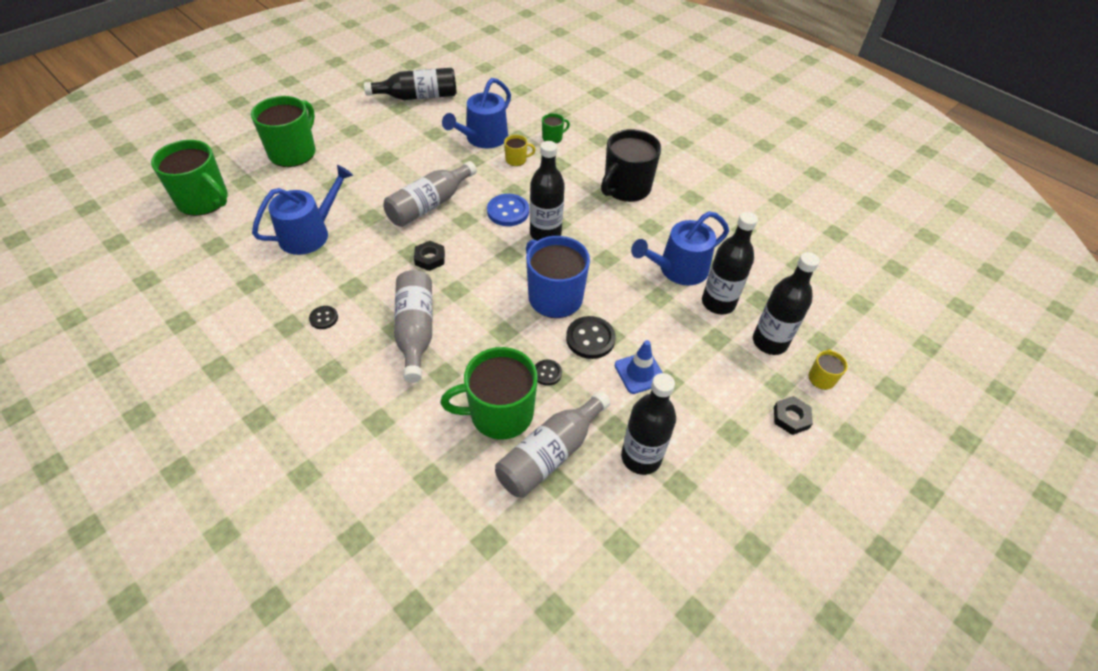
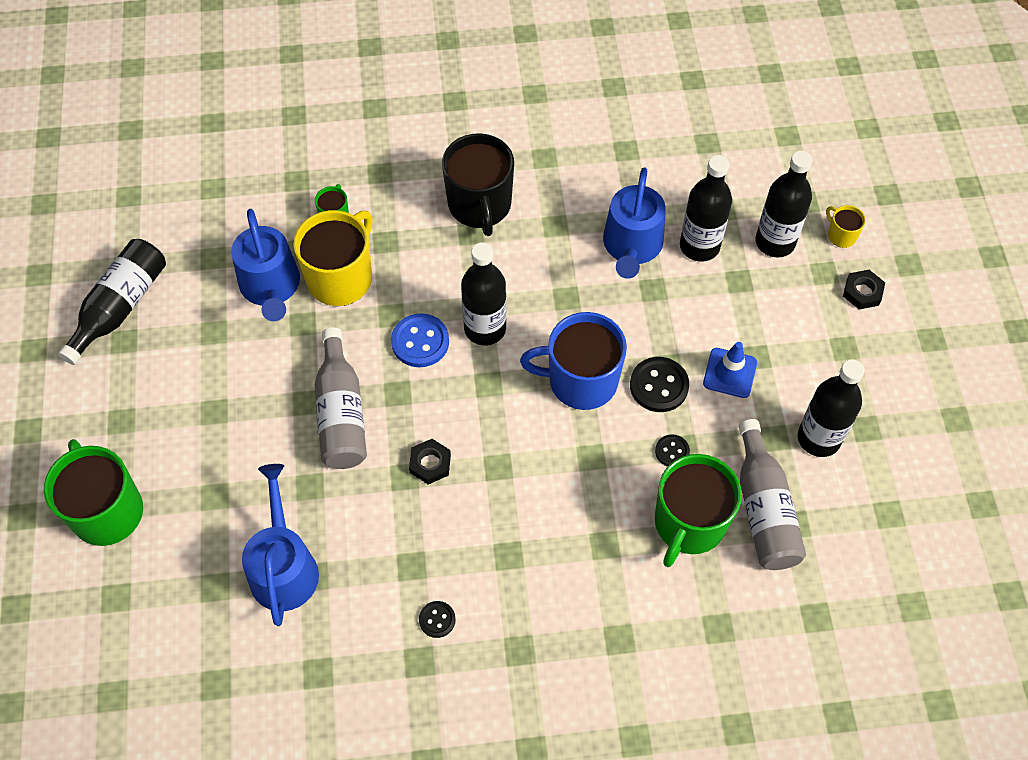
camera: 50 degrees left, 10 degrees up
(203, 200) = (114, 661): green mug -> none
(415, 331) = (526, 538): grey bottle -> none
(516, 160) = (341, 278): yellow mug -> yellow mug, size x2.19

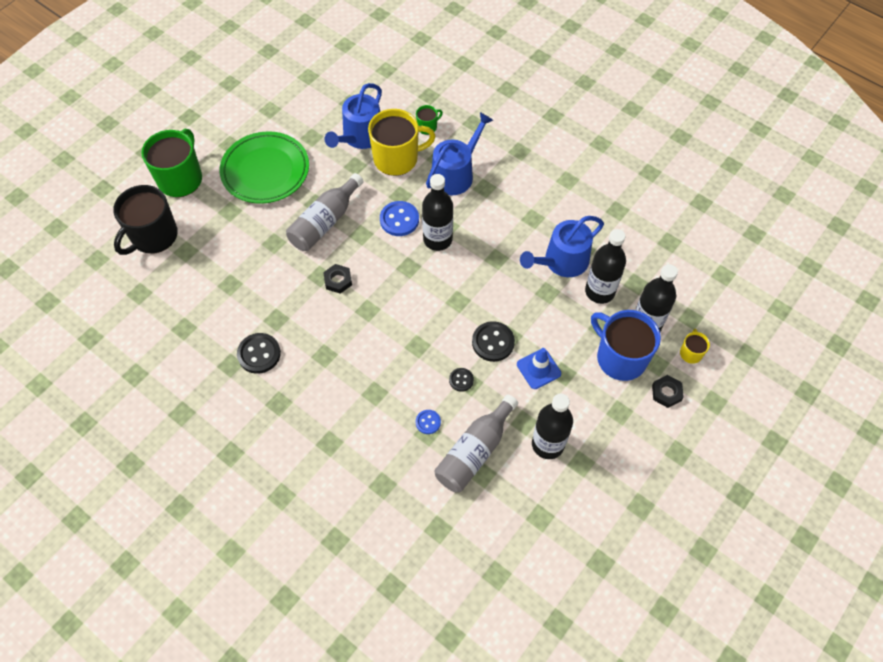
camera: 45 degrees right, 0 degrees up
(120, 306) = (285, 93): black bottle -> none
(203, 415) = (265, 171): none -> green plate
(283, 567) = (222, 269): blue watering can -> blue watering can (455, 174)
(437, 620) = (259, 354): black button -> black button, size x1.76
(480, 205) = (505, 177): black mug -> black mug (153, 236)
(581, 380) = (456, 305): blue mug -> blue mug (620, 357)
(689, 523) = (428, 422): green mug -> blue button

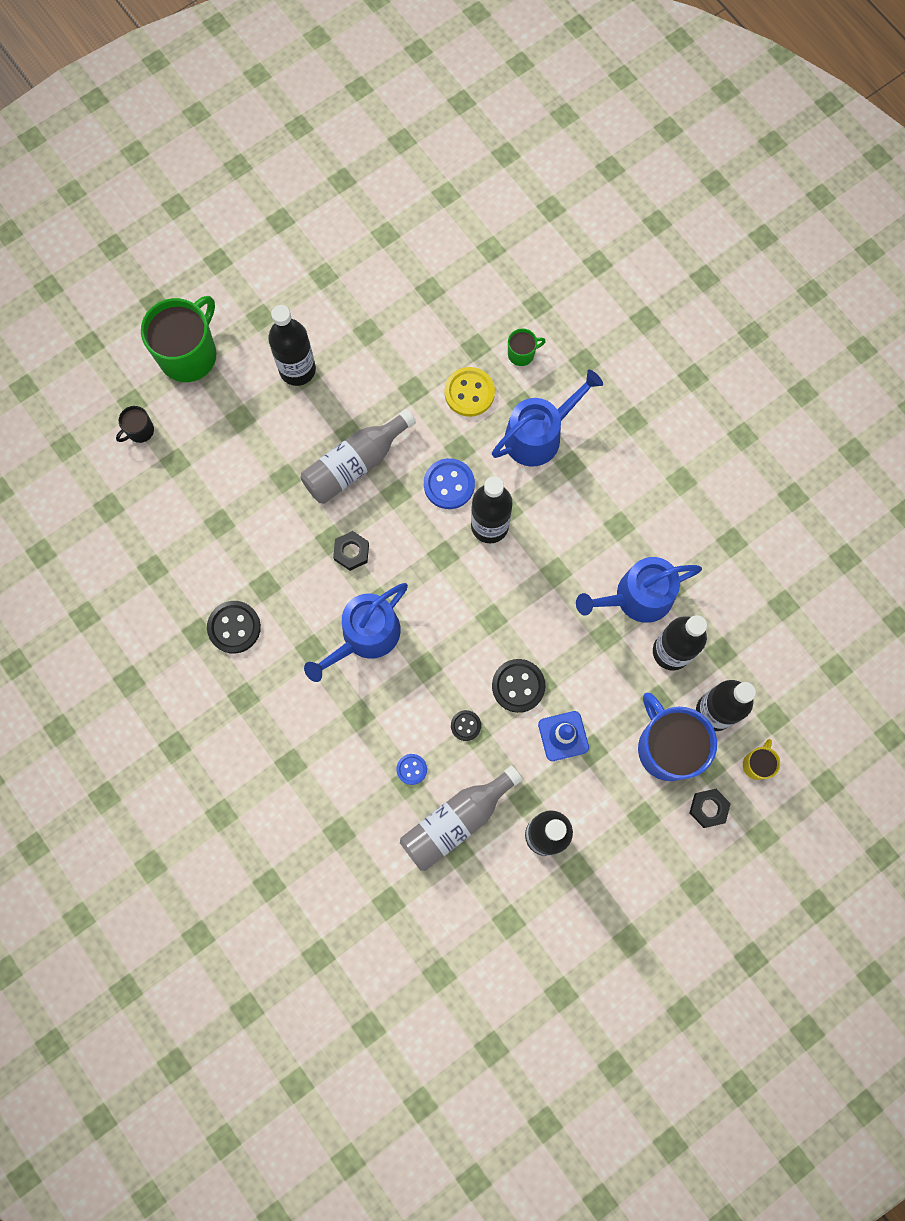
camera: 15 degrees right, 15 degrees up
(153, 236) = (140, 431): black mug -> black mug, size x0.46
(265, 171) = (297, 369): green plate -> black bottle
(360, 137) = (430, 347): blue watering can -> blue watering can (365, 636)
(397, 158) = (469, 393): yellow mug -> yellow button

